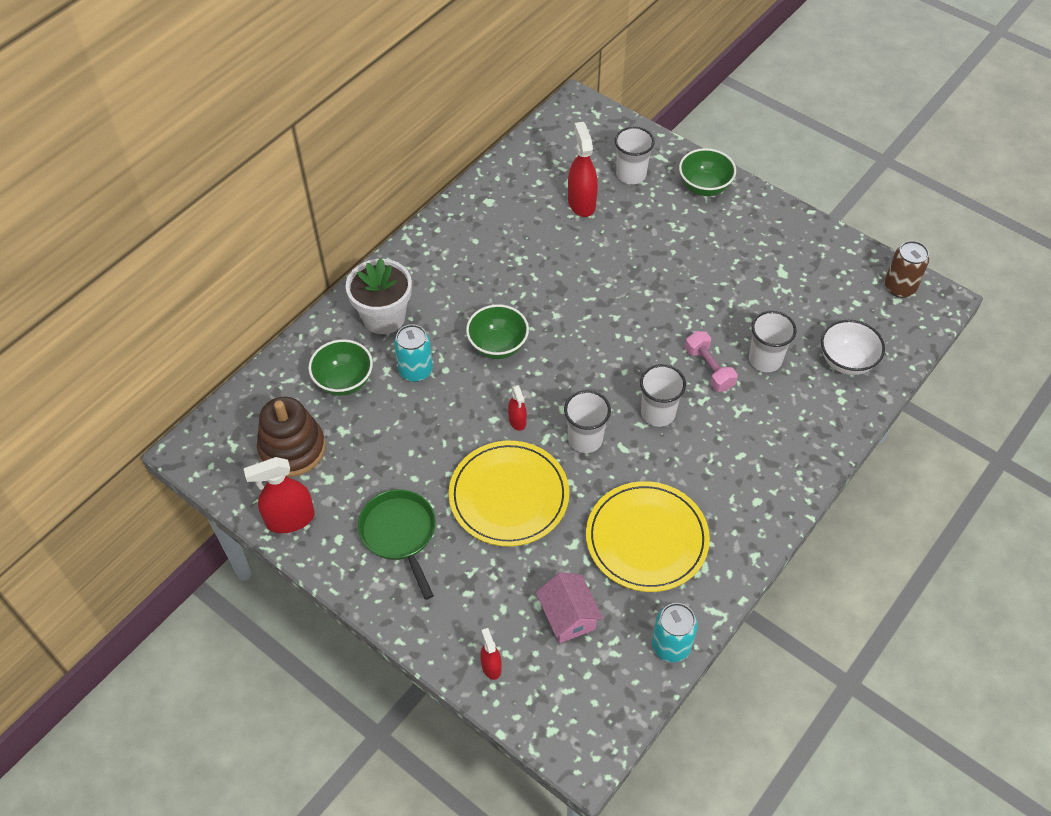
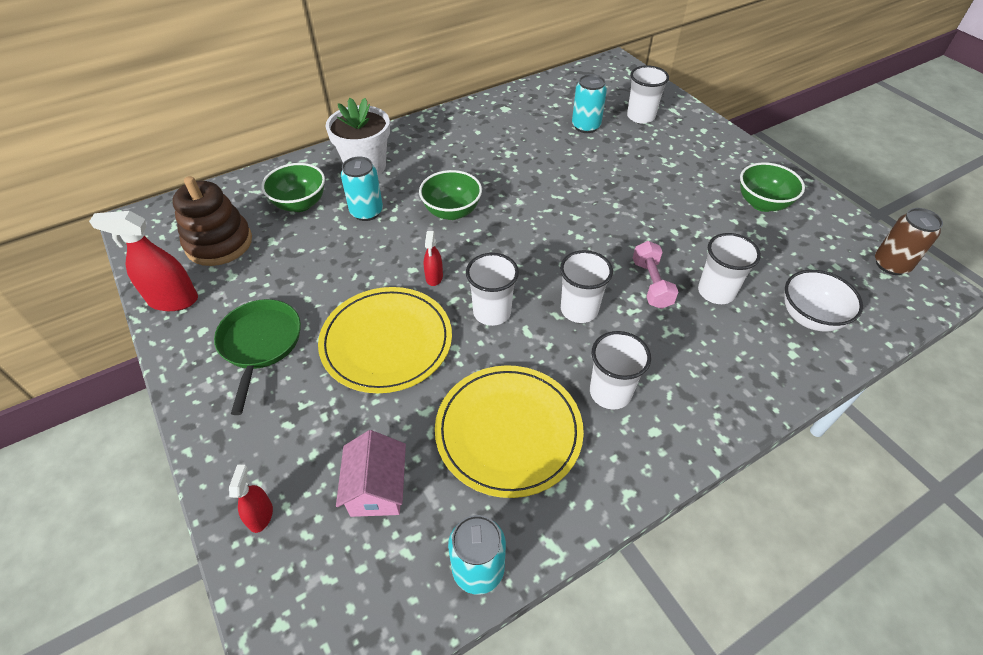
camera: 20 degrees right, 5 degrees down
(581, 203) = (586, 126): red spray bottle -> turquoise can
(704, 187) = (706, 139): green bowl -> green bowl (762, 203)
(712, 480) = (610, 392): none -> white cup

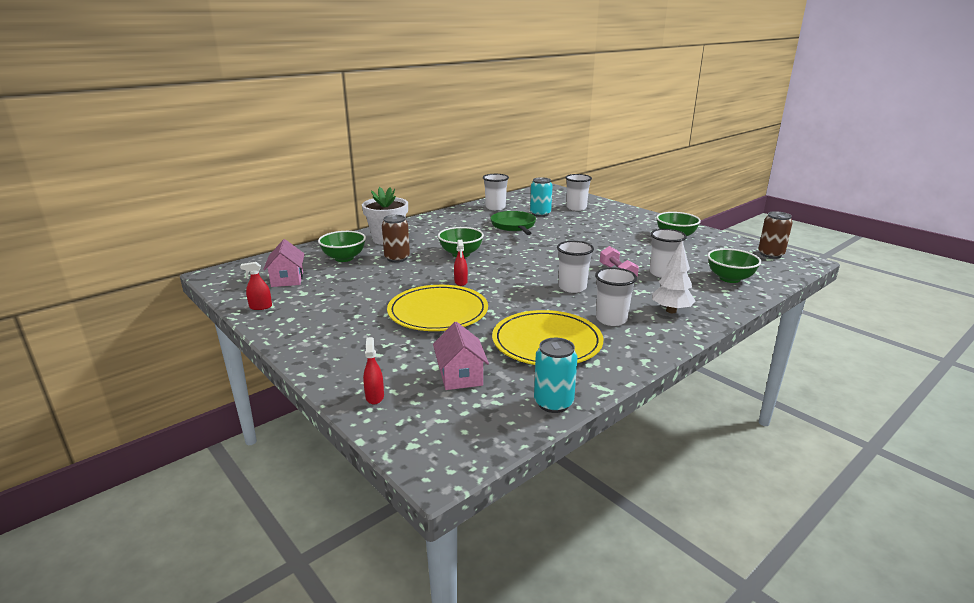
camera: 10 degrees left, 25 degrees down
(173, 300) = (260, 307): red spray bottle -> red spray bottle, size x0.54
(219, 243) = (287, 279): brown stacking toy -> pink house
(260, 344) = (340, 321): green pan -> green pan (514, 226)
(366, 212) = (397, 258): turquoise can -> brown can
(492, 312) = (510, 293): white cup -> white cup (495, 207)
(700, 384) = (671, 311): none -> white tree
(809, 317) = (730, 278): white bowl -> green bowl

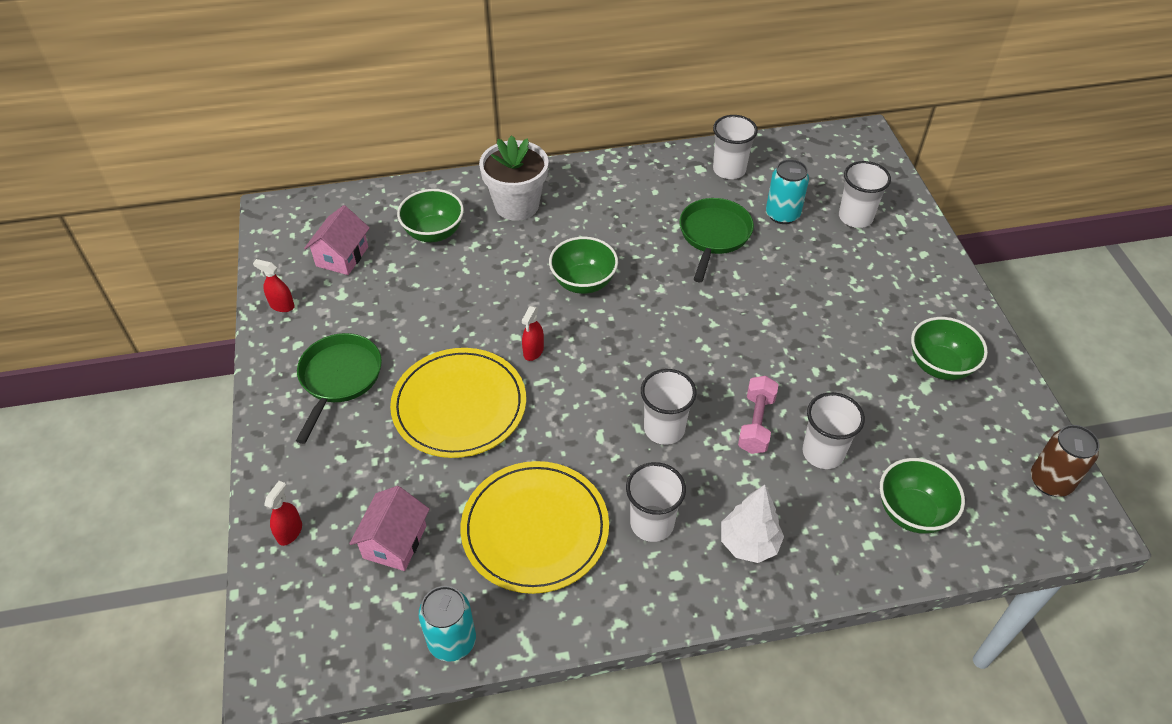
camera: 30 degrees right, 25 degrees up
(339, 324) = (339, 378): none -> green pan
(397, 258) = (496, 259): brown can -> none

